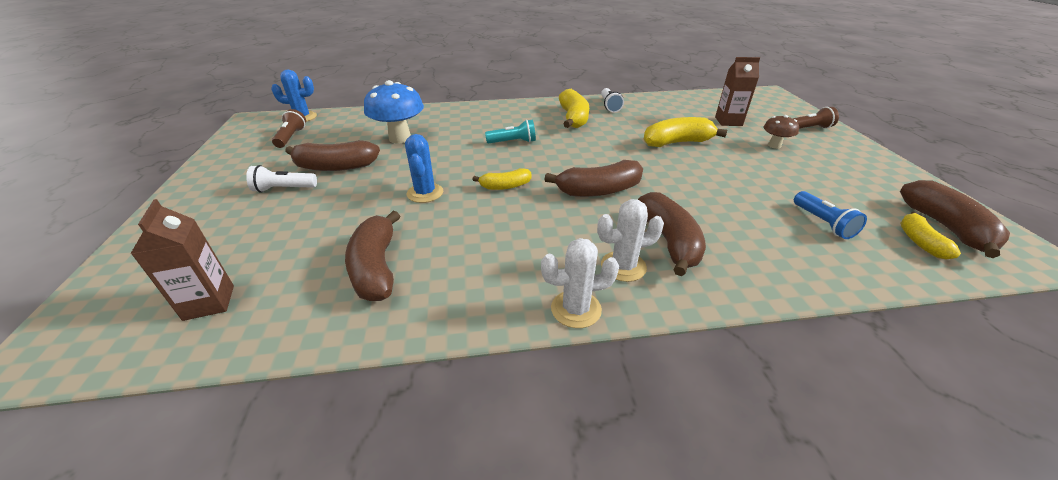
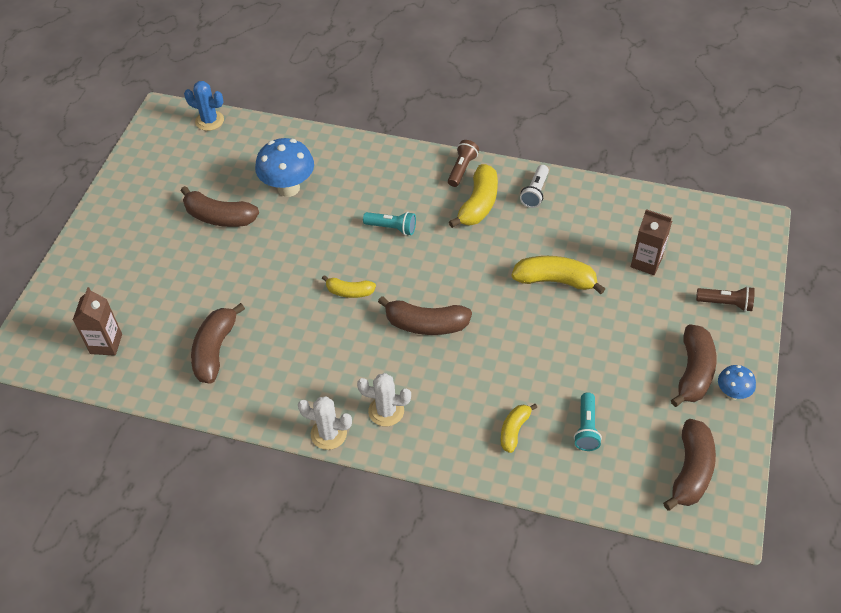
camera: 25 degrees right, 15 degrees up
(284, 189) = (171, 236): white flashlight -> none
(291, 137) = (192, 156): brown flashlight -> brown flashlight (462, 169)
(425, 193) = (279, 278): blue cactus -> none
(669, 241) = (440, 400): brown banana -> brown banana (693, 372)
(774, 145) = (654, 318): brown mushroom -> none
(822, 223) = (586, 428): blue flashlight -> turquoise flashlight
(890, 171) = (732, 393): none -> blue mushroom
(919, 242) = (646, 475): yellow banana -> yellow banana (514, 430)

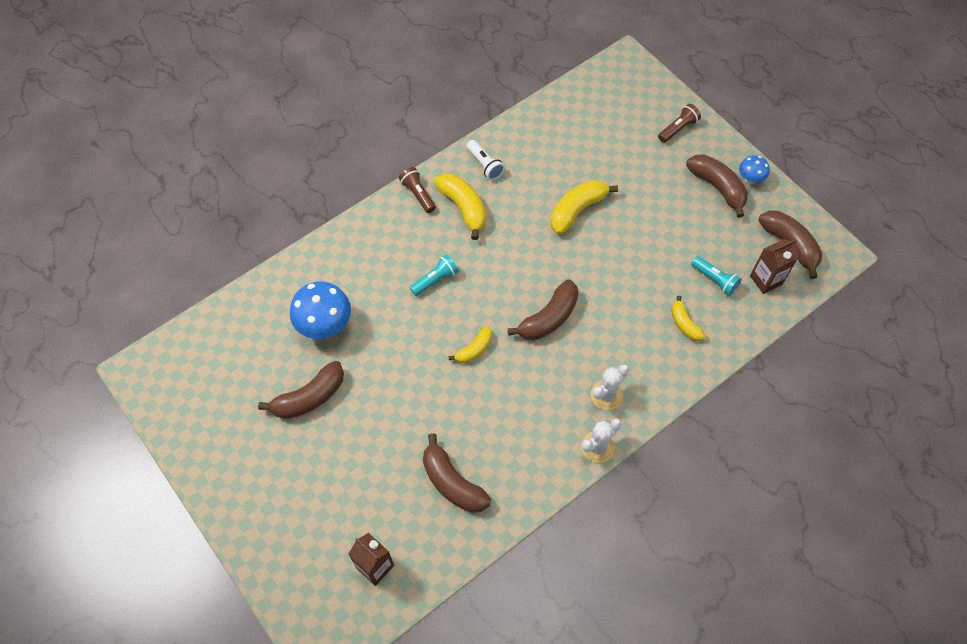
camera: 55 degrees left, 10 degrees up
(209, 121) = (185, 339): blue cactus -> none
(646, 262) = (607, 146): brown carton -> brown carton (766, 280)

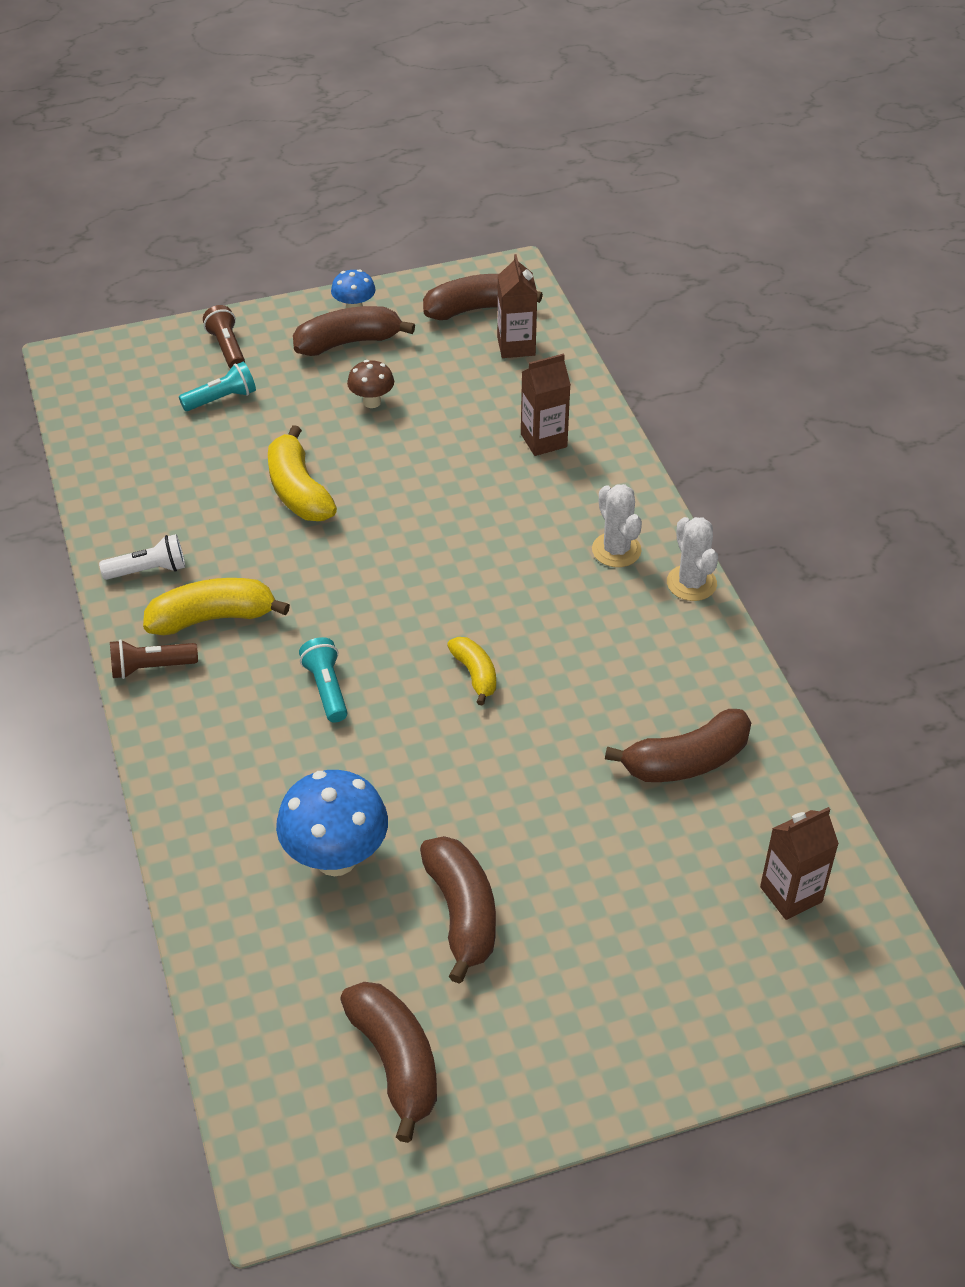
camera: 70 degrees left, 15 degrees down
(549, 318) = (464, 574): brown banana -> brown banana (396, 1062)
(670, 219) = (372, 402): none -> brown mushroom
(684, 324) = (543, 440): yellow banana -> brown carton
(715, 280) = (491, 391): turquoise flashlight -> turquoise flashlight (221, 399)

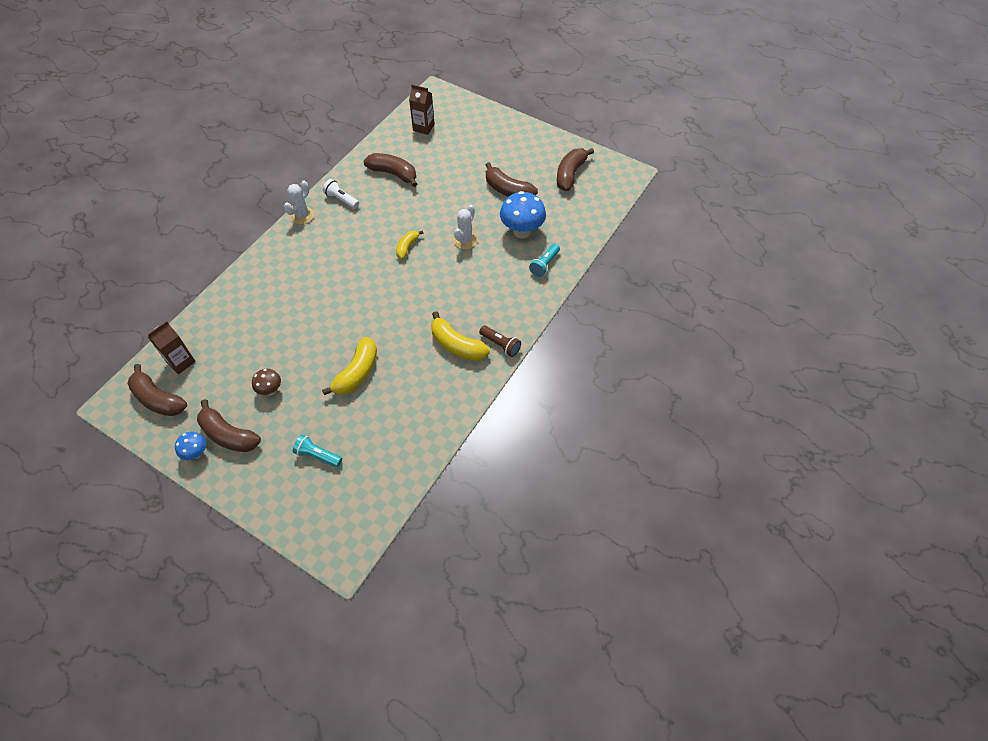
camera: 130 degrees left, 10 degrees up
(148, 570) = (453, 389): white flashlight -> white flashlight (341, 199)
(227, 348) = (274, 487): brown flashlight -> none
(326, 688) = (456, 284): turquoise flashlight -> turquoise flashlight (544, 264)
(462, 913) = (508, 190): brown banana -> brown banana turned 90 degrees counterclockwise
(543, 440) = (249, 308): brown carton -> none
(616, 550) = (302, 246): white cactus -> white cactus (465, 240)

